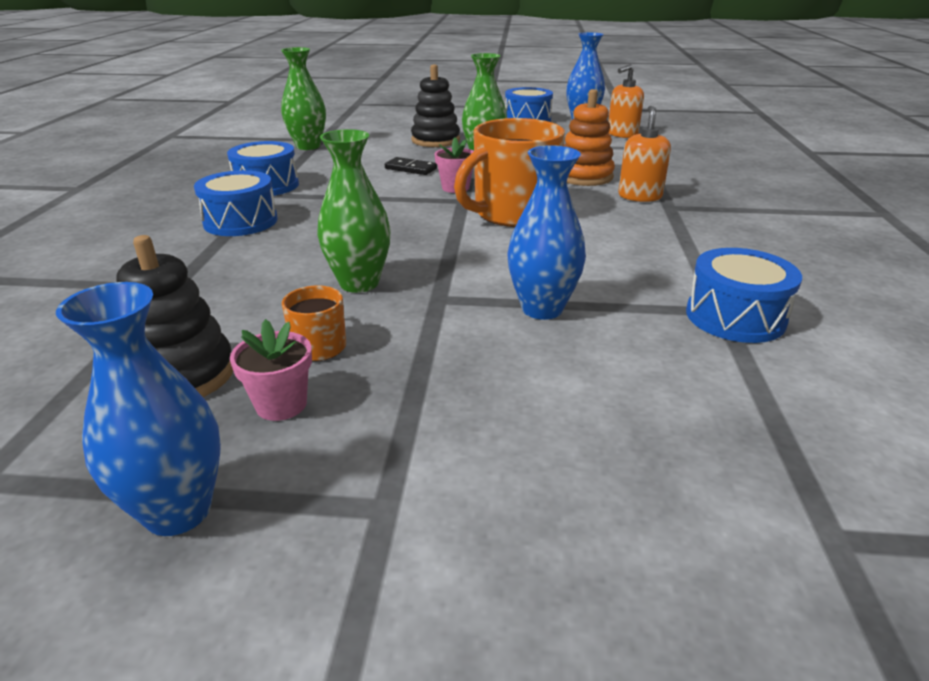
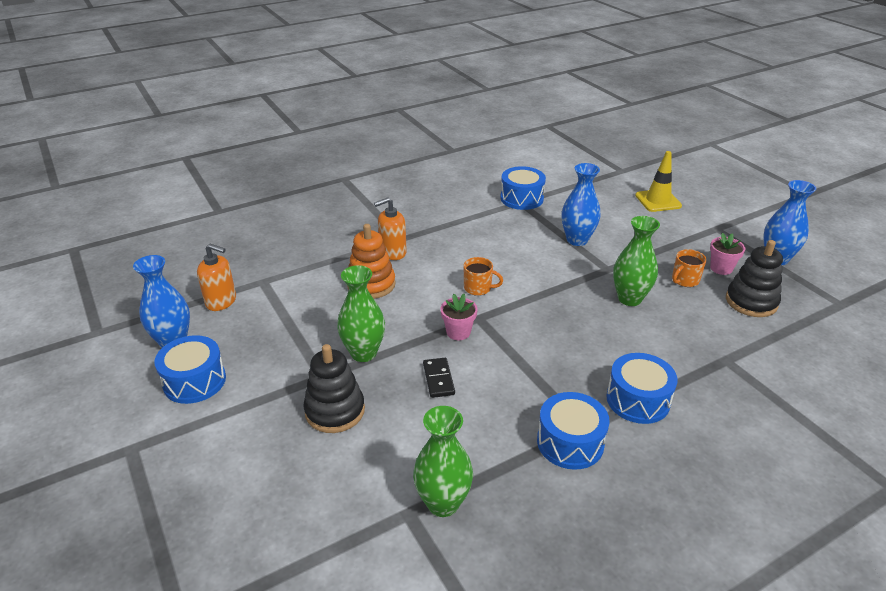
camera: 125 degrees left, 5 degrees up
(512, 214) = (478, 288): orange mug -> orange mug, size x0.46
(598, 493) = (658, 201): none -> yellow traffic cone

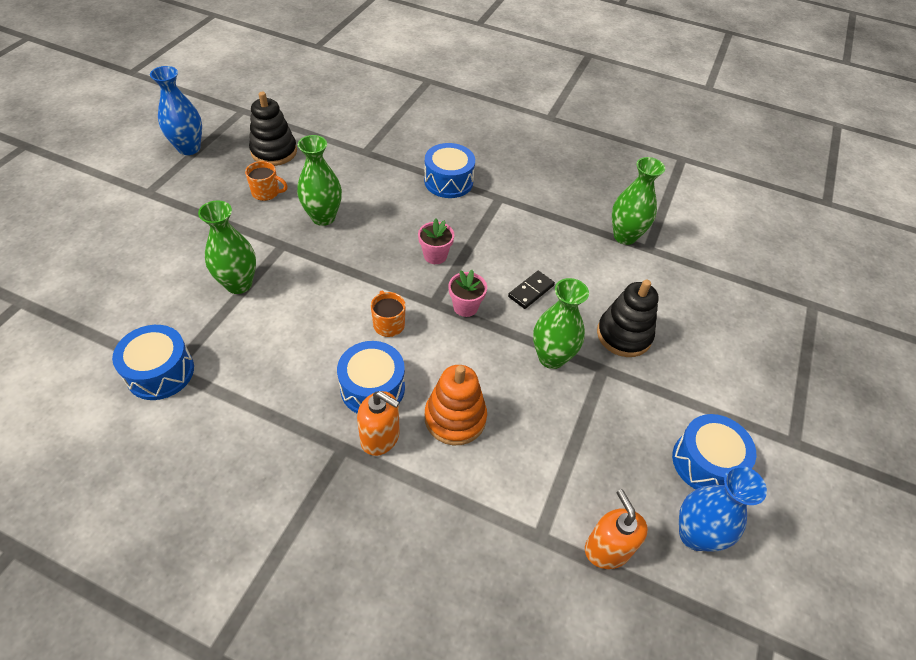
camera: 130 degrees left, 15 degrees up
(570, 442) = (519, 200): blue drum -> blue drum (372, 388)
(577, 240) = (239, 284): blue vase -> green vase
(658, 201) = (101, 247): yellow traffic cone -> none
(721, 268) = (229, 176): pink flower pot -> pink flower pot (435, 255)

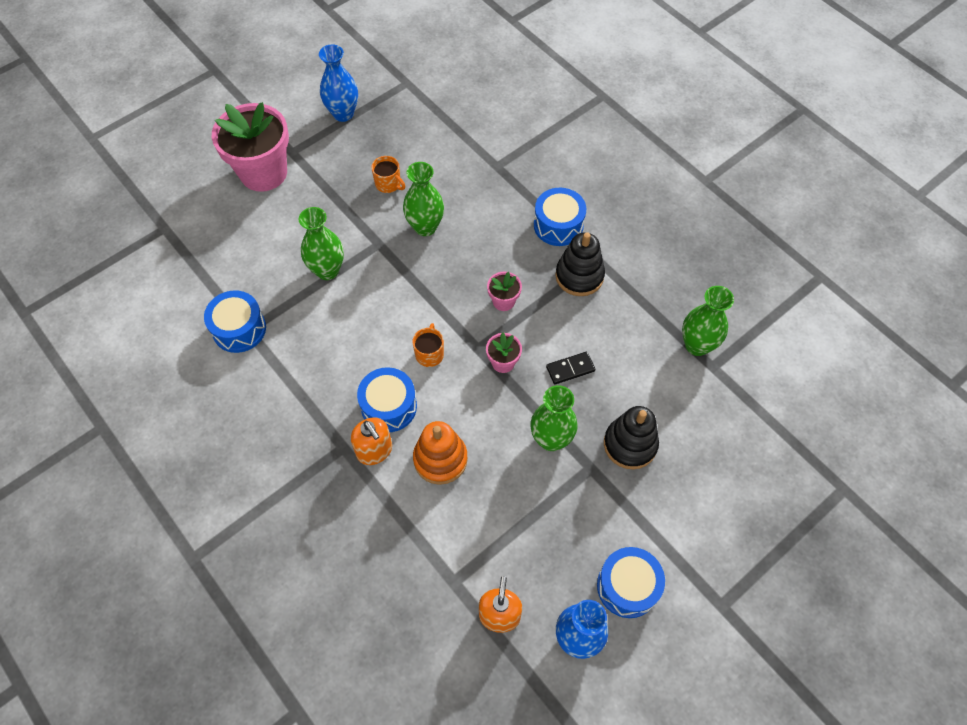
camera: 30 degrees right, 10 degrees up
(123, 218) = (263, 173): none -> pink flower pot
(274, 152) = (414, 140): black stacking toy -> black stacking toy (579, 276)

